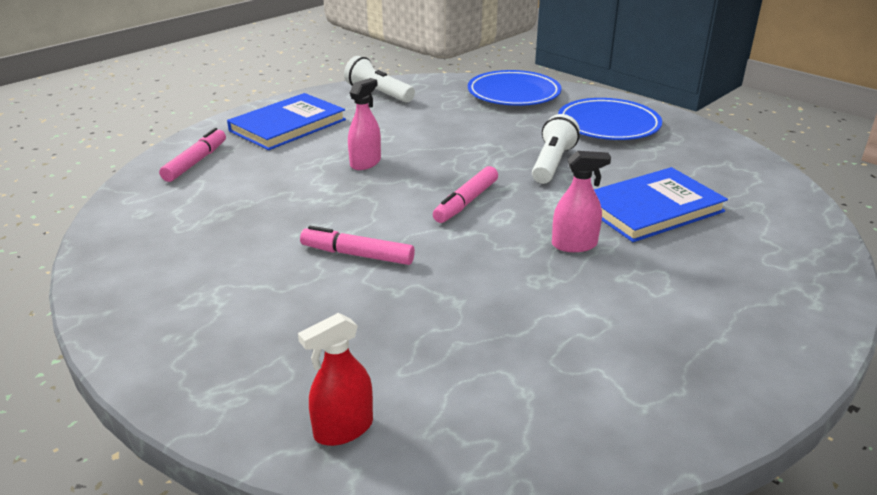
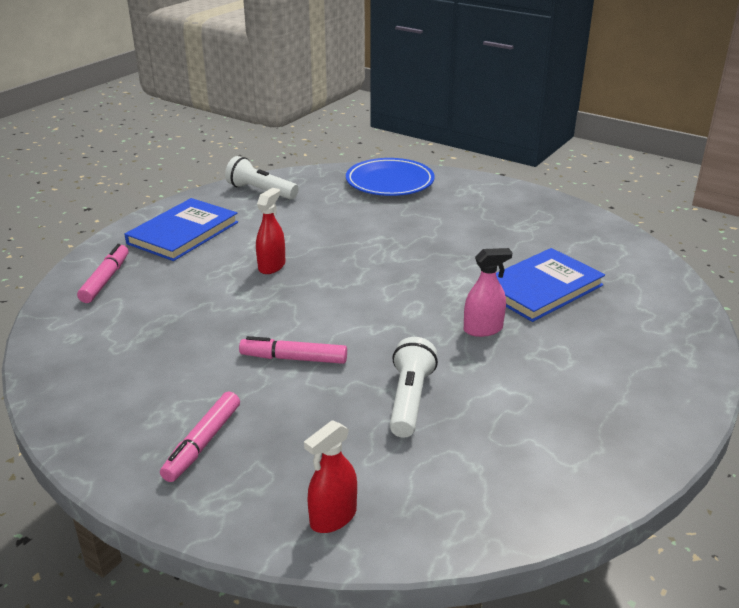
camera: 10 degrees left, 0 degrees up
(365, 163) = (271, 266): pink spray bottle -> red spray bottle
(466, 202) = (377, 297): pink marker -> pink marker (202, 443)
(552, 163) = (444, 252): white flashlight -> white flashlight (410, 399)
(608, 125) = (484, 208): blue plate -> none

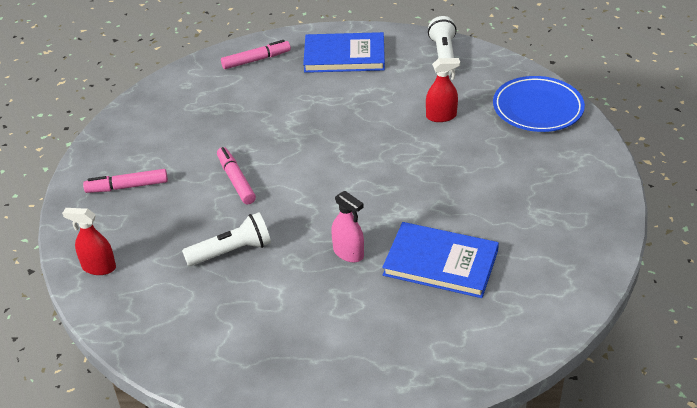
camera: 60 degrees right, 10 degrees up
(271, 266) = (339, 116): red spray bottle -> red spray bottle (441, 116)

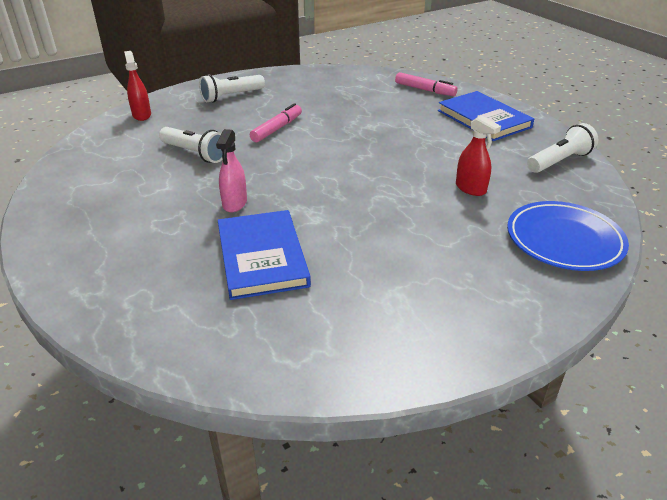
camera: 55 degrees right, 5 degrees down
(127, 186) = (231, 96): pink marker -> white flashlight

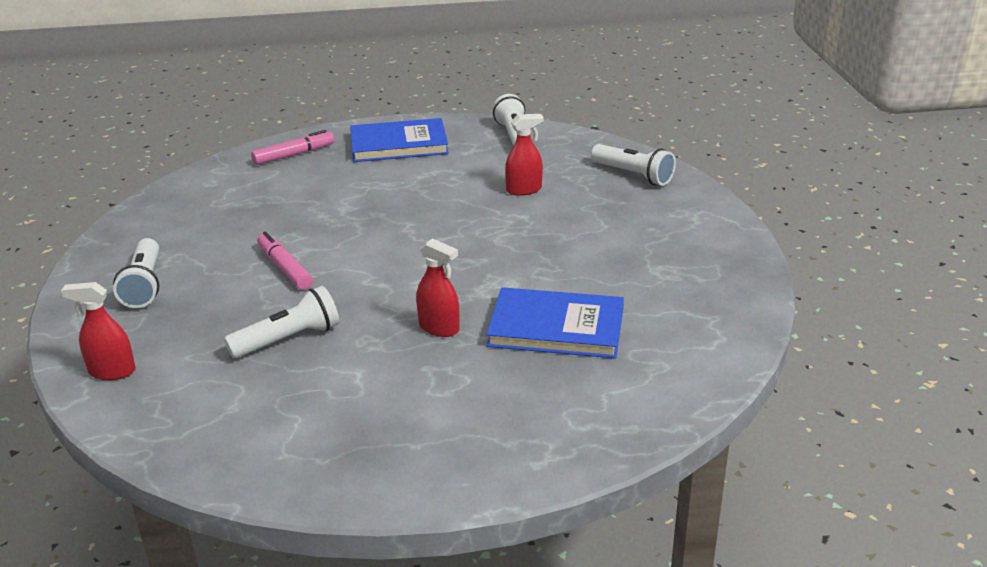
camera: 65 degrees left, 5 degrees down
(235, 203) = (439, 328): pink spray bottle -> red spray bottle
(564, 240) = (633, 175): blue plate -> white flashlight

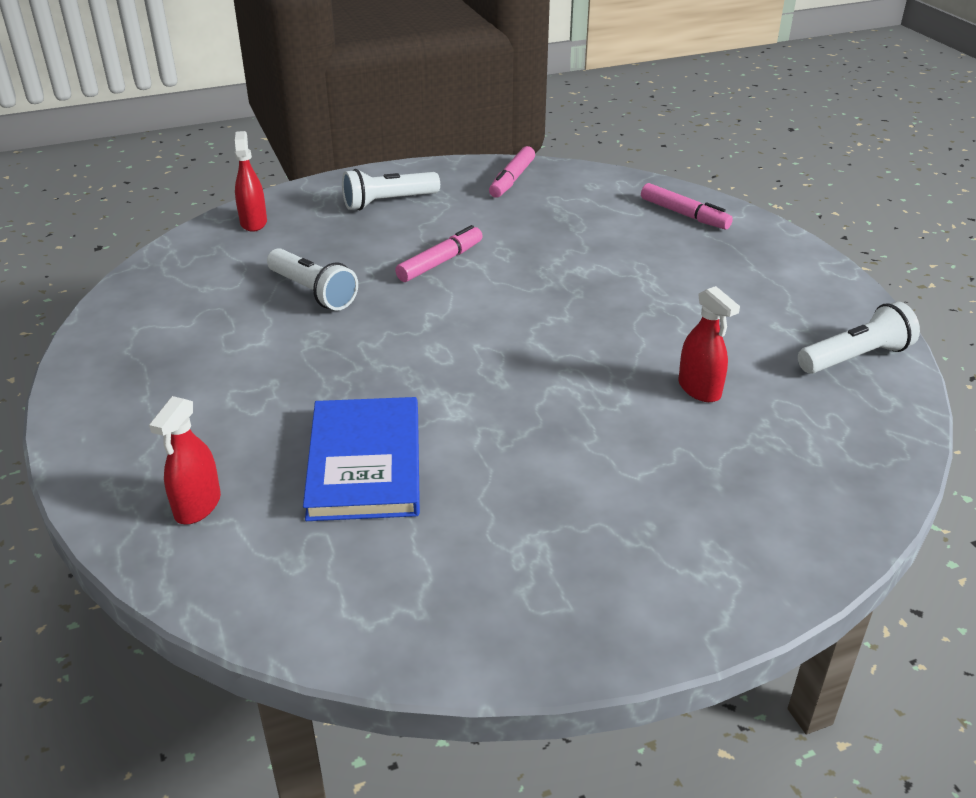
camera: 75 degrees right, 5 degrees up
(162, 217) = (512, 179): none -> pink marker
(399, 144) = (760, 273): blue book -> none
(439, 328) = (348, 377): red spray bottle -> red spray bottle (198, 506)
(633, 175) = (813, 489): white flashlight -> none

